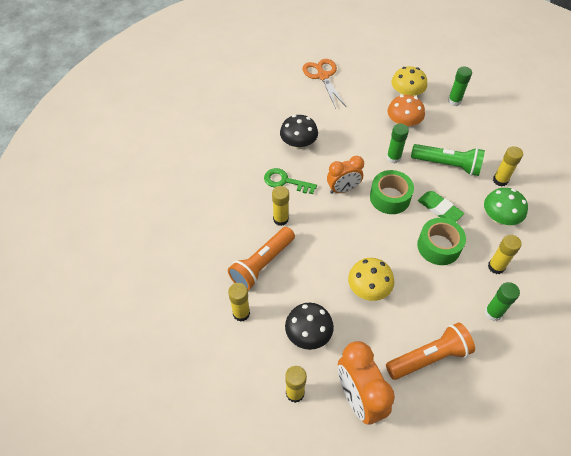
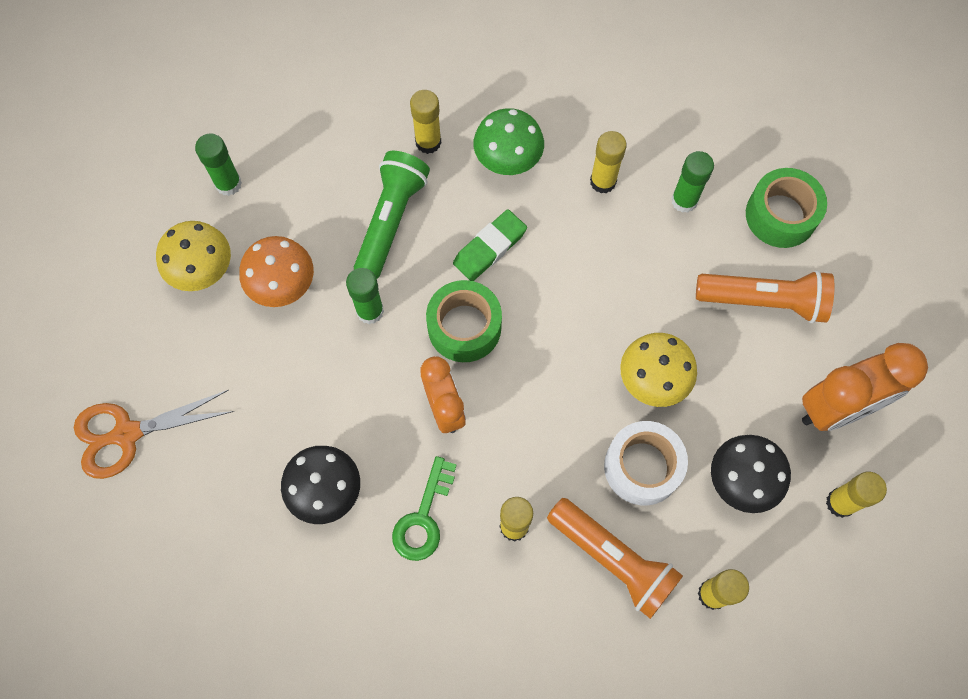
camera: 90 degrees left, 15 degrees up
(314, 281) = (642, 467): none -> white tape
(429, 357) = (764, 301): orange flashlight -> orange flashlight turned 120 degrees clockwise
(438, 246) = (567, 260): green tape -> green tape (781, 215)

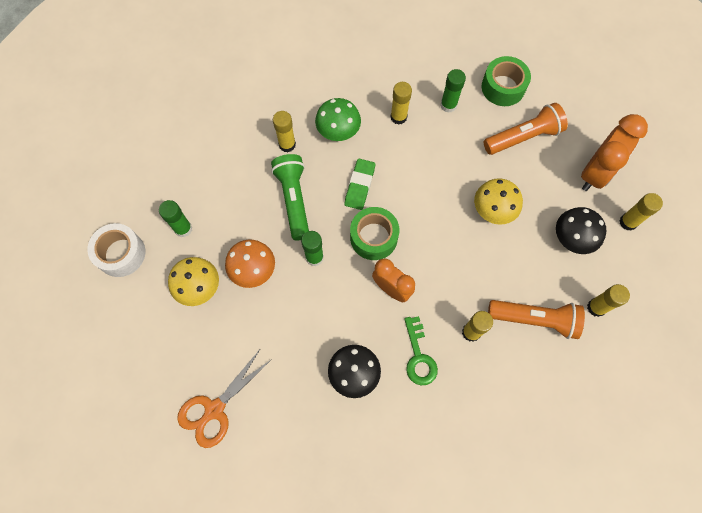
camera: 30 degrees left, 0 degrees up
(642, 467) = (517, 260): white tape -> white tape (121, 254)

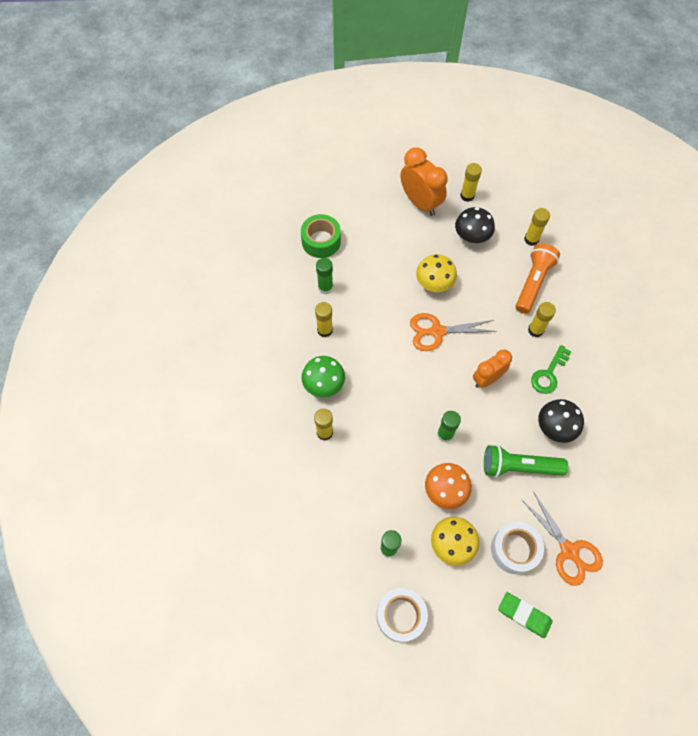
camera: 75 degrees left, 5 degrees down
(205, 351) = (514, 549): none -> white tape
(294, 200) = (384, 439): green flashlight -> green flashlight (518, 466)
(359, 186) = (384, 380): green eraser -> green eraser (524, 615)
(373, 237) = (437, 381): green tape -> none
(419, 356) = (549, 374): green key -> green key turned 120 degrees clockwise
(433, 225) = (437, 331): none -> orange scissors
(523, 137) = (373, 241): orange flashlight -> none

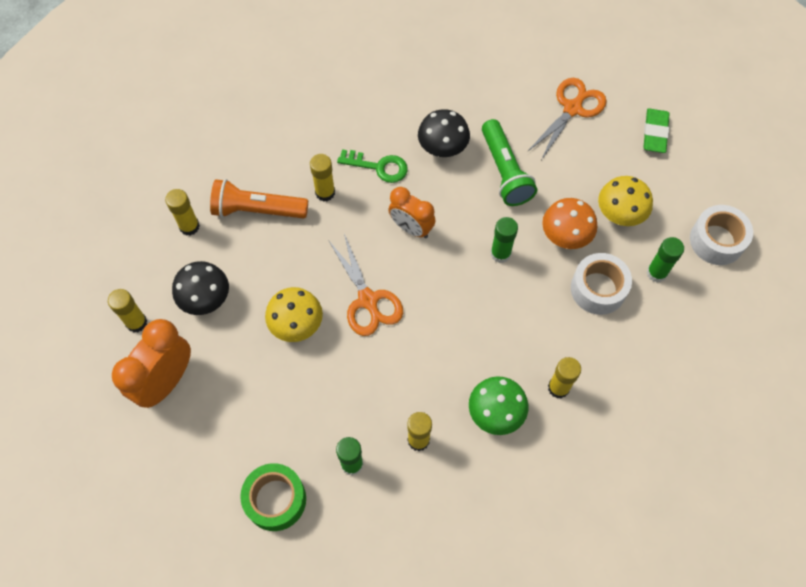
camera: 110 degrees left, 0 degrees up
(514, 549) = (596, 155): white tape -> white tape (598, 289)

